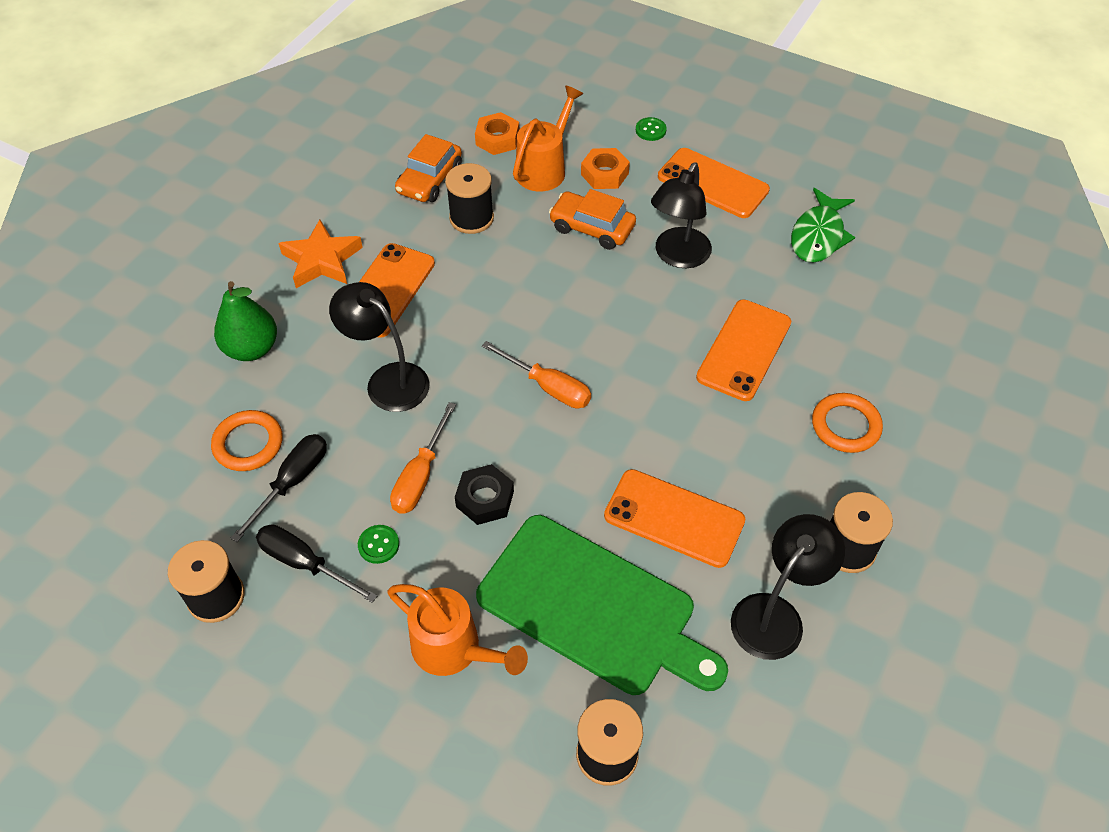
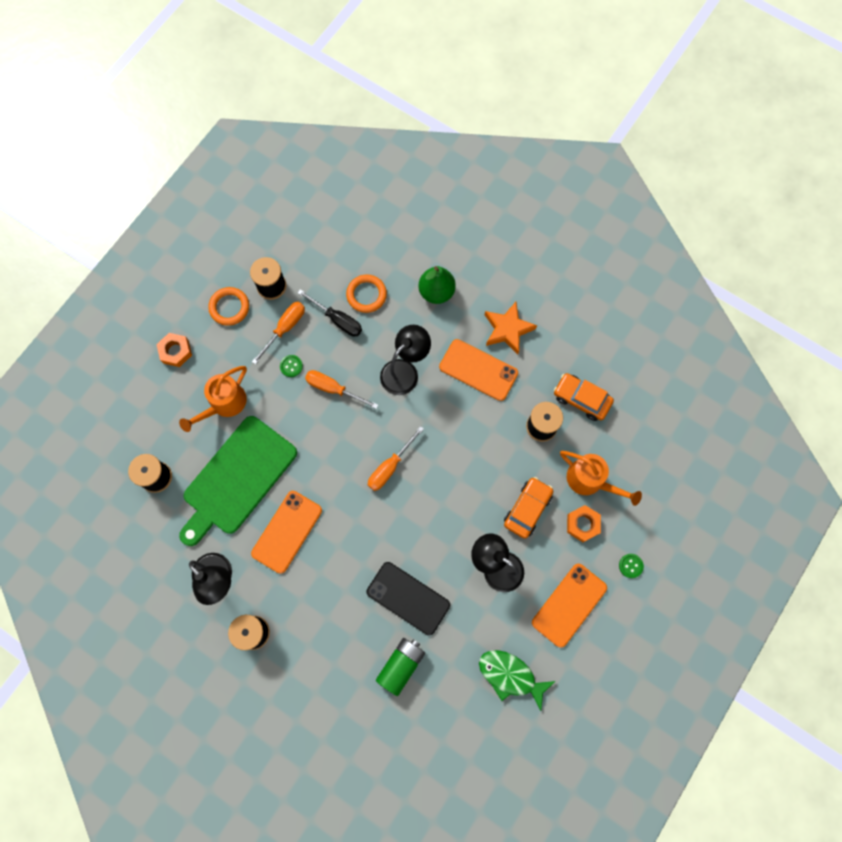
camera: 95 degrees right, 20 degrees up
(305, 564) = (285, 328): black screwdriver -> orange screwdriver
(485, 499) = (313, 424): black nut -> none
(497, 139) = (623, 448): orange nut -> orange nut (175, 351)
(744, 350) = (408, 598): orange phone -> black phone
(840, 351) = (401, 665): none -> green battery
(845, 426) = (340, 653): orange ring -> orange ring (229, 307)

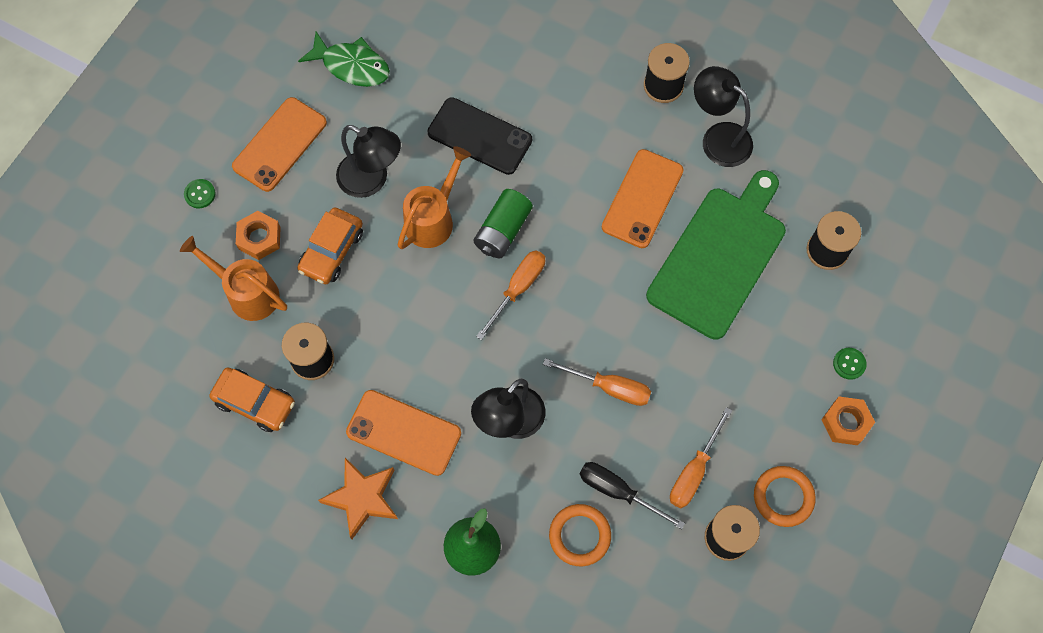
camera: 175 degrees right, 5 degrees down
(224, 404) = (759, 352): orange watering can -> orange watering can (433, 218)
(291, 366) = (675, 415): green button -> green button (849, 364)
(401, 665) = (482, 66): green battery -> green battery (503, 231)

